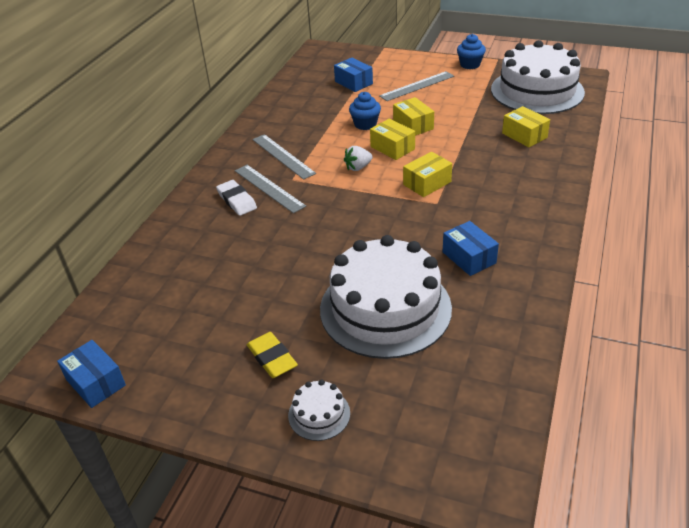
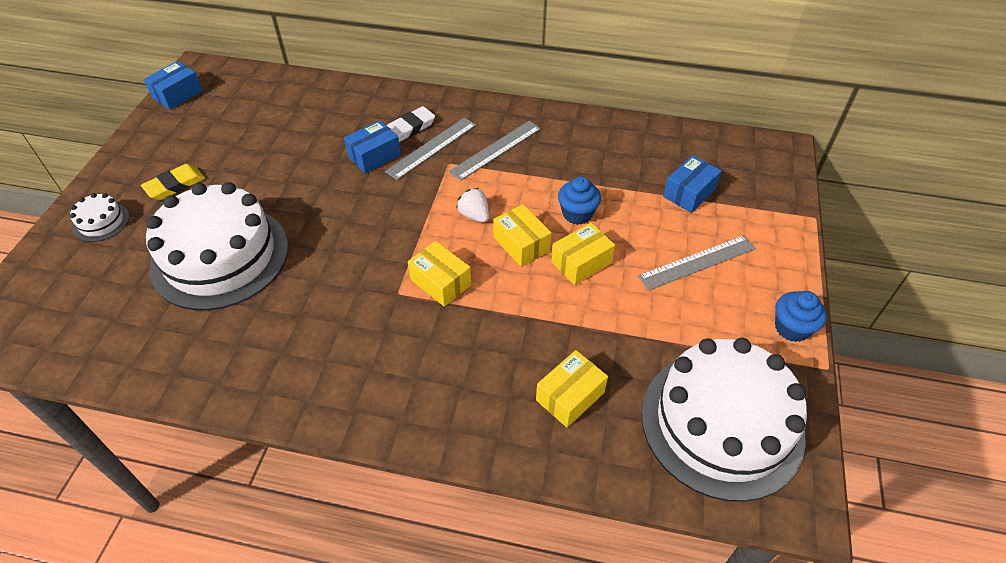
camera: 80 degrees right, 10 degrees up
(392, 148) = (521, 244): yellow box -> yellow box turned 75 degrees counterclockwise
(417, 86) = (697, 262): grey ruler -> grey ruler turned 75 degrees counterclockwise
(469, 257) = (289, 325): blue box -> blue box (374, 156)

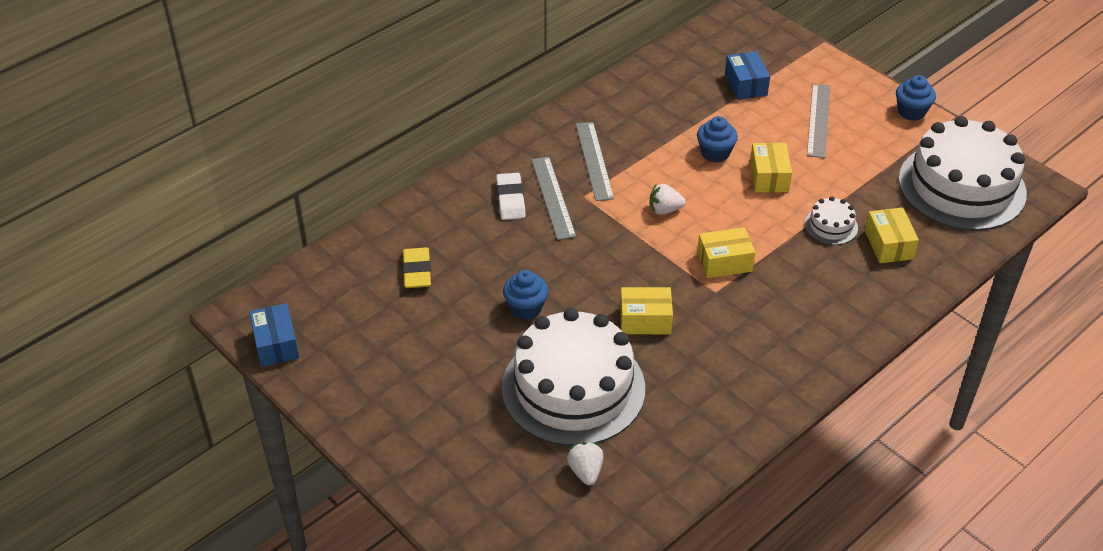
camera: 55 degrees left, 5 degrees down
(101, 222) = (443, 462): white cake -> white cake (831, 226)
(128, 306) = (585, 471): none -> white strawberry
(175, 185) = (436, 390): yellow eraser -> yellow eraser (417, 271)
(294, 190) = (526, 308): none -> blue cupcake
(374, 156) = (528, 238): blue box -> none
(521, 244) = (721, 199): yellow box -> yellow box (645, 320)

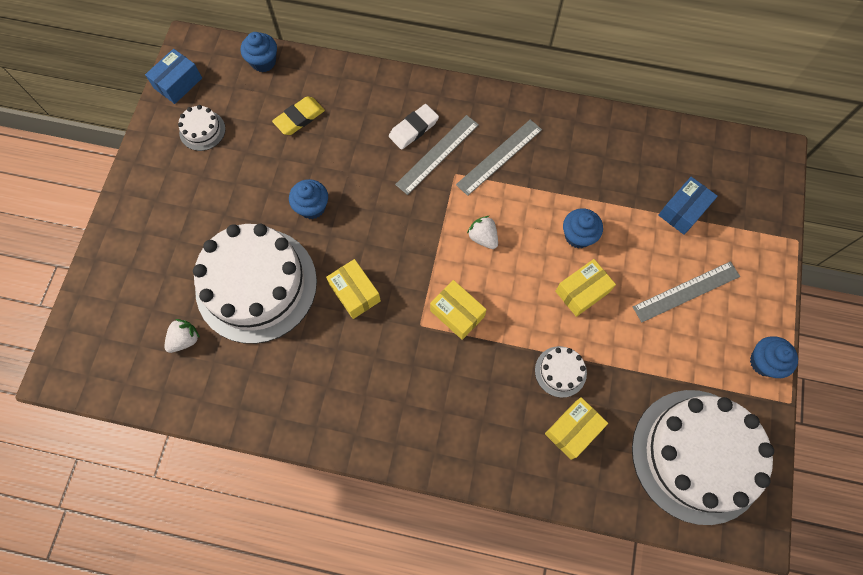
camera: 55 degrees right, 25 degrees up
(323, 267) = (263, 62): none -> blue cupcake
(355, 350) = (202, 130): none -> white cake

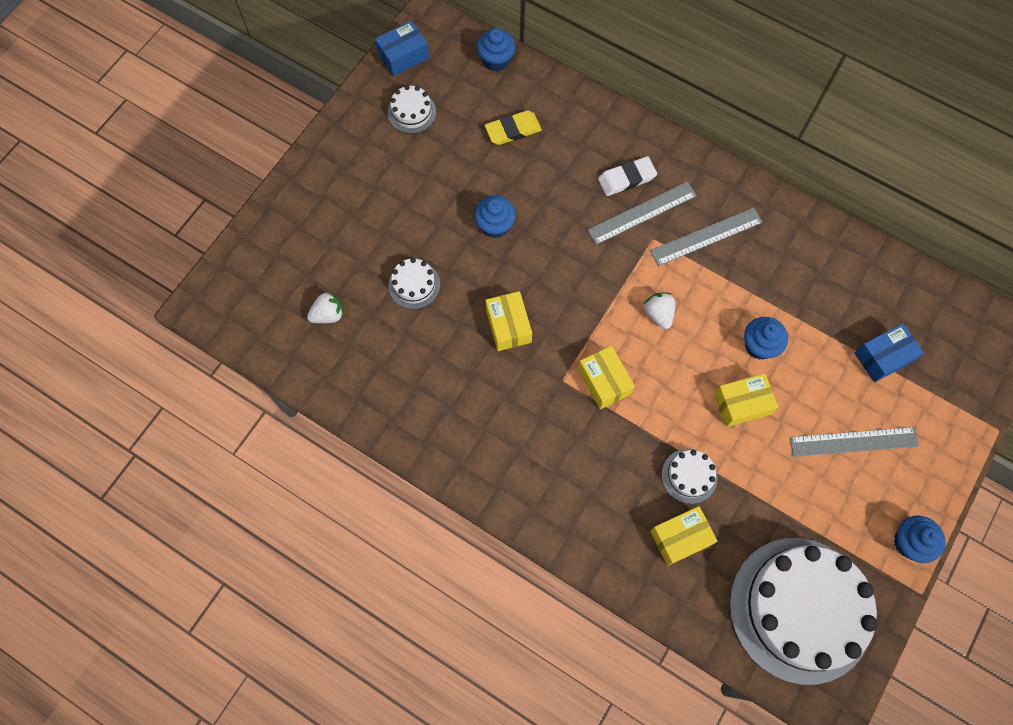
camera: 20 degrees right, 0 degrees up
(256, 285) = (414, 285): white cake -> white cake, size x0.41

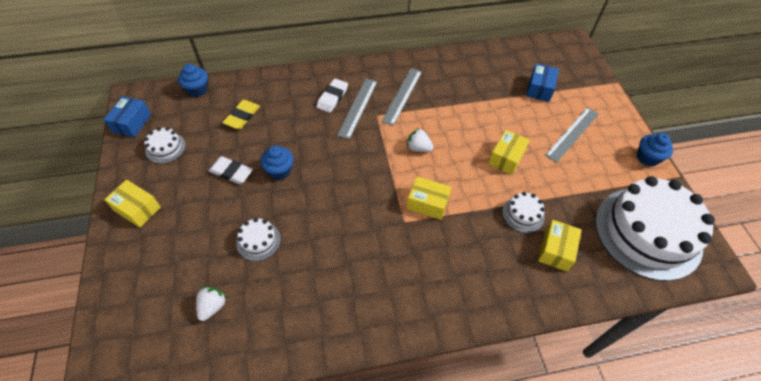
camera: 45 degrees left, 15 degrees down
(449, 190) = (231, 172): none -> white eraser
(508, 326) = (342, 218): yellow box -> yellow box (137, 209)
(759, 345) = (482, 125): blue cupcake -> none

